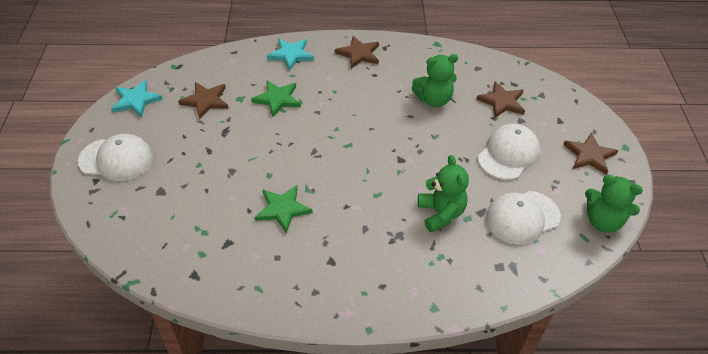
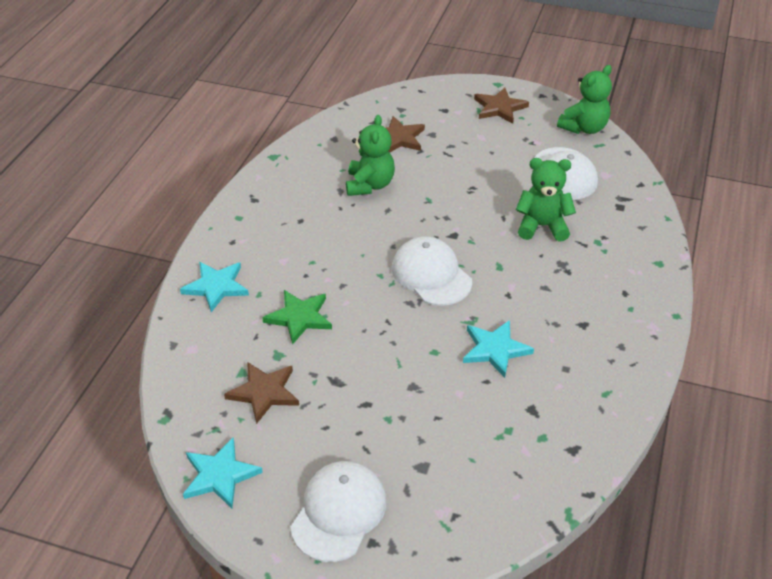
camera: 70 degrees left, 5 degrees down
(283, 209) = (495, 349): green star -> turquoise star
(359, 54) = (253, 224): brown star -> none
(508, 154) = (477, 157): white cap -> white cap (431, 275)

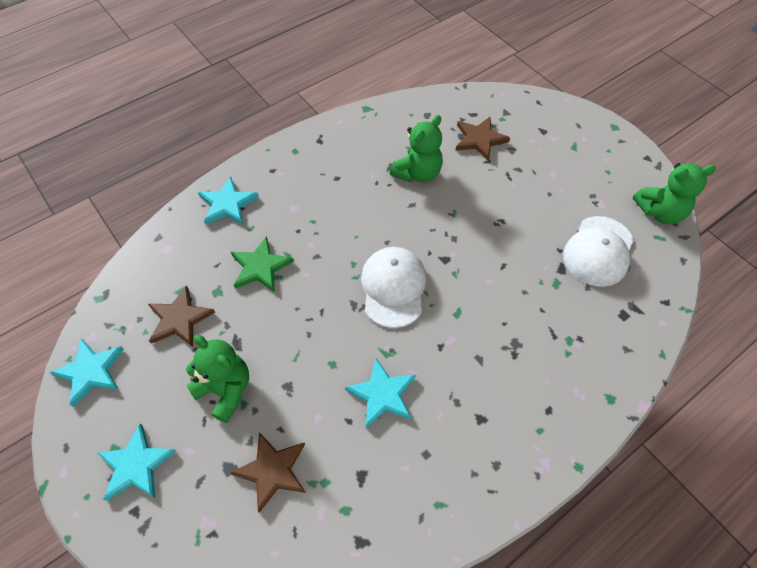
camera: 35 degrees right, 15 degrees up
(339, 512) = (136, 465): white cap -> turquoise star
(499, 108) = (595, 152): brown star -> brown star (272, 471)
(542, 226) = (530, 294): green teddy bear -> green teddy bear (225, 390)

